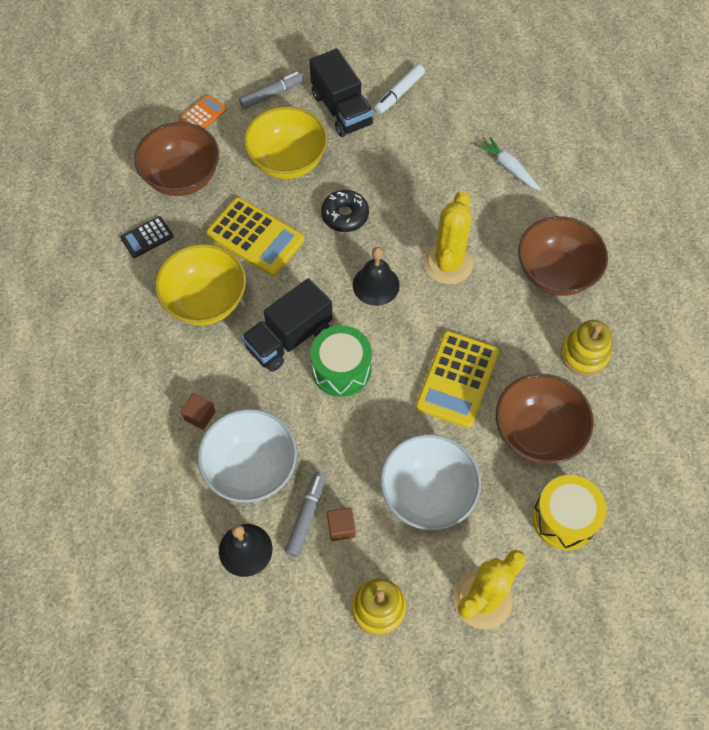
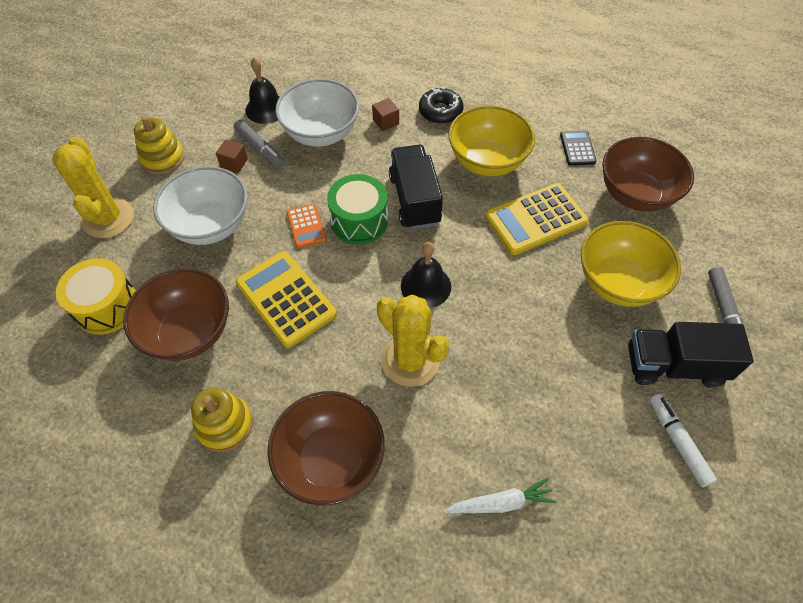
camera: 120 degrees right, 5 degrees down
(202, 115) = (714, 238): orange calculator -> orange calculator (306, 226)
(345, 215) = (522, 299): black donut -> black donut (440, 111)

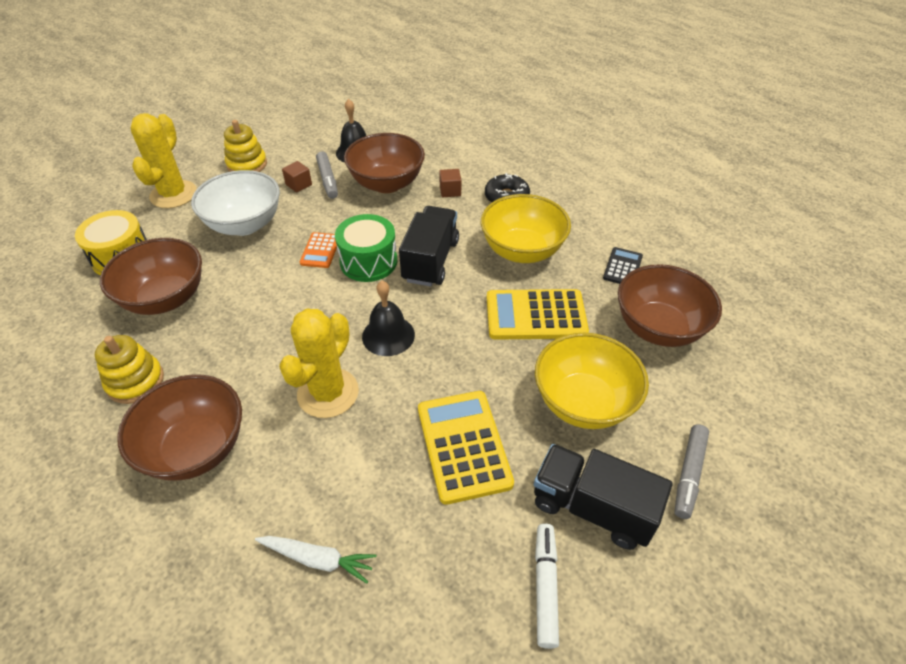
camera: 25 degrees right, 10 degrees down
(286, 299) = (260, 301): yellow calculator -> yellow calculator (463, 446)
(321, 133) = (387, 183): white bowl -> brown bowl
(410, 360) = (328, 393): yellow cactus -> yellow cactus turned 45 degrees clockwise

